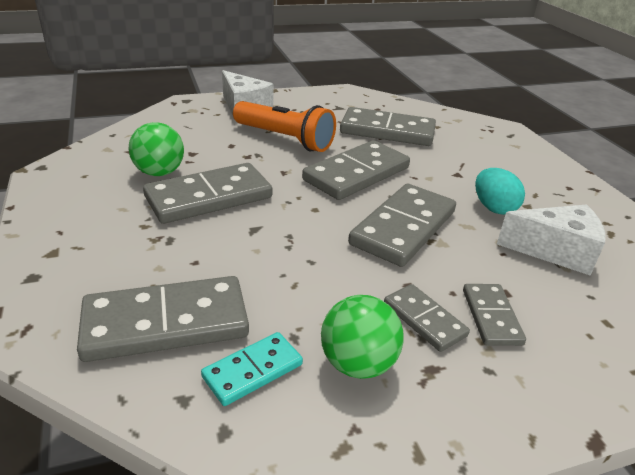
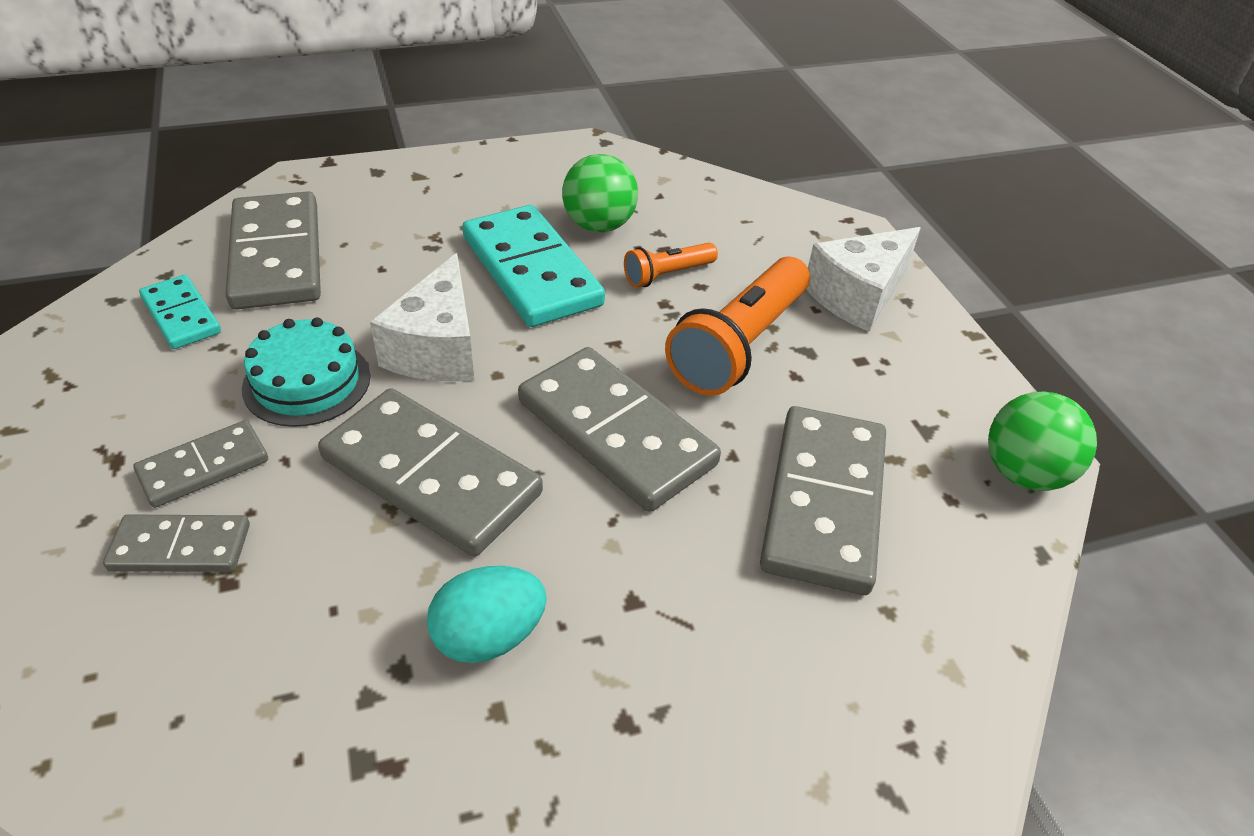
camera: 90 degrees right, 10 degrees up
(209, 197) = (531, 271): grey domino -> turquoise domino
(219, 153) = (667, 275): none -> orange flashlight
(332, 283) = (307, 382): none -> turquoise cake
(358, 364) = (154, 394): green ball -> green ball (1023, 473)
(555, 251) = (320, 707): white cheese -> white cheese (437, 348)

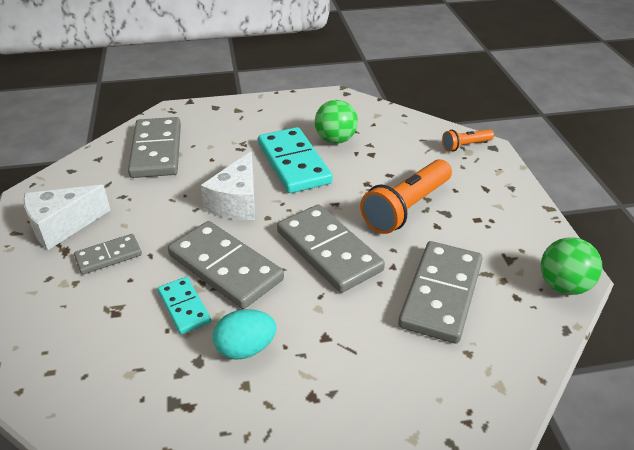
camera: 10 degrees right, 5 degrees down
(181, 315) = (104, 180): turquoise domino -> turquoise domino (184, 307)
(181, 547) = (93, 294): grey domino -> none
(307, 382) = (165, 216): turquoise cake -> none
(667, 275) = (371, 168): orange flashlight -> orange flashlight (465, 145)
(858, 296) = (482, 184): white cheese -> white cheese (62, 226)

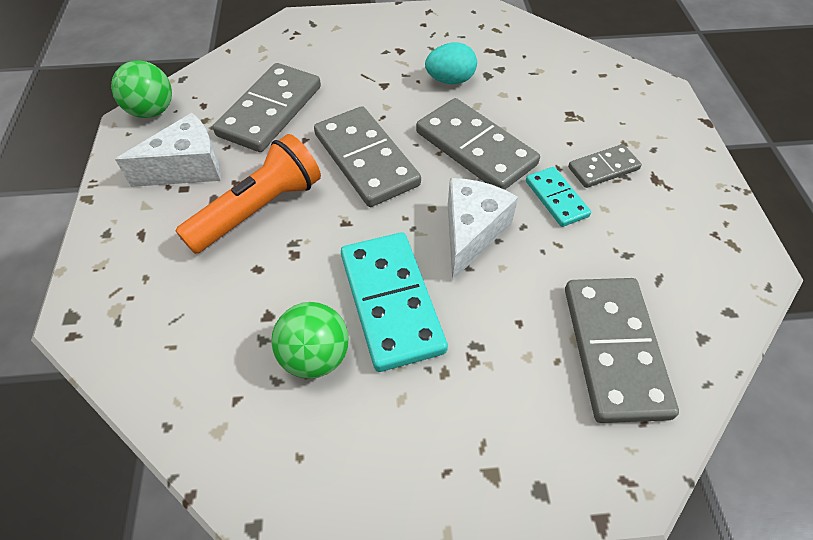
camera: 175 degrees left, 15 degrees up
(62, 226) = (678, 210): white cheese -> white cheese (187, 168)
(184, 307) = (508, 114): turquoise domino -> turquoise domino (556, 198)
(465, 145) = (110, 324): orange flashlight -> none

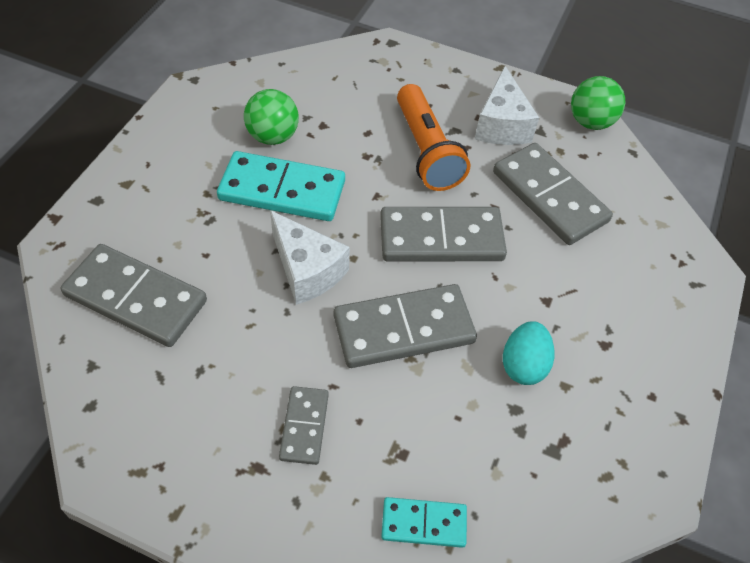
camera: 115 degrees right, 0 degrees up
(556, 198) = (297, 357): turquoise domino -> turquoise domino (423, 524)

